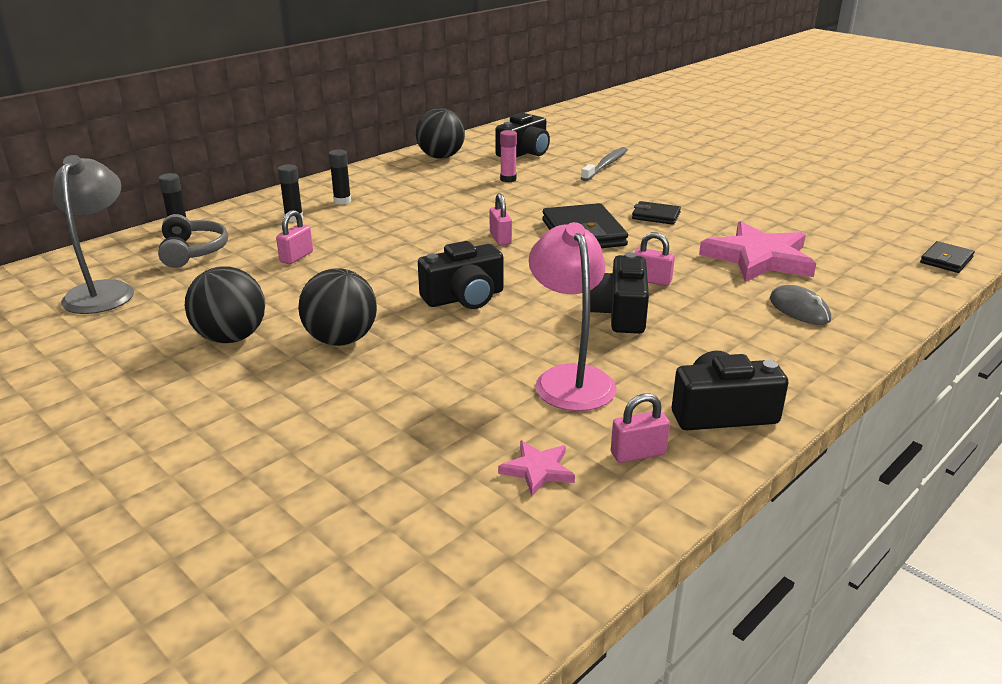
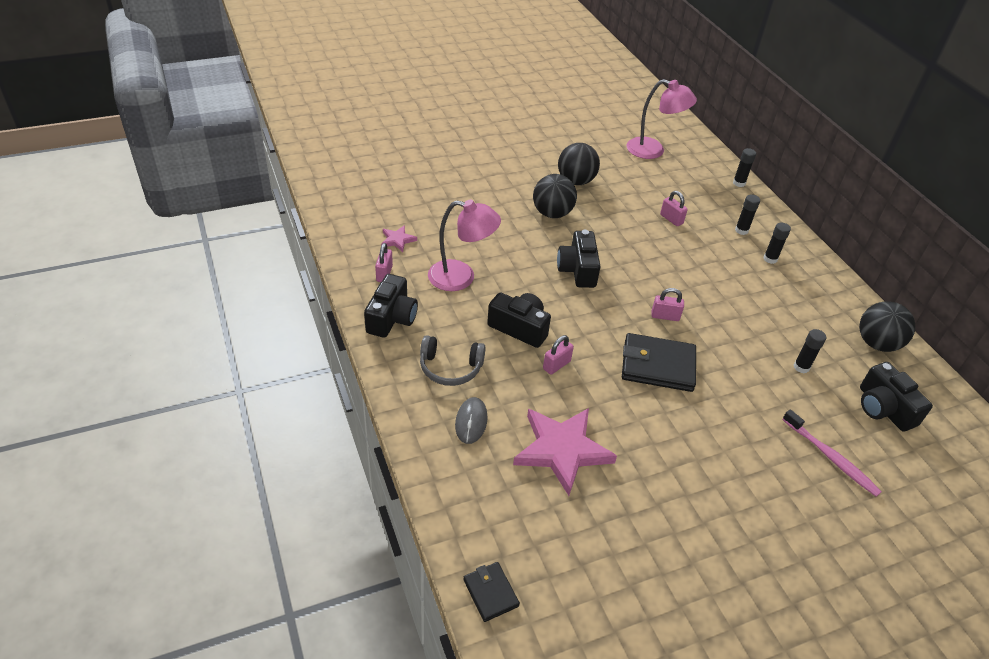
camera: 110 degrees right, 15 degrees up
(104, 291) = (653, 151): grey lamp -> pink lamp
(192, 251) = (697, 183): grey headphones -> grey headphones (450, 368)
(508, 179) = (801, 367): pink glue stick -> black glue stick
(606, 165) = (831, 458): grey toothbrush -> pink toothbrush
(656, 216) = (678, 429): black wallet -> none
(799, 309) = (471, 422): grey mouse -> grey mouse turned 75 degrees counterclockwise

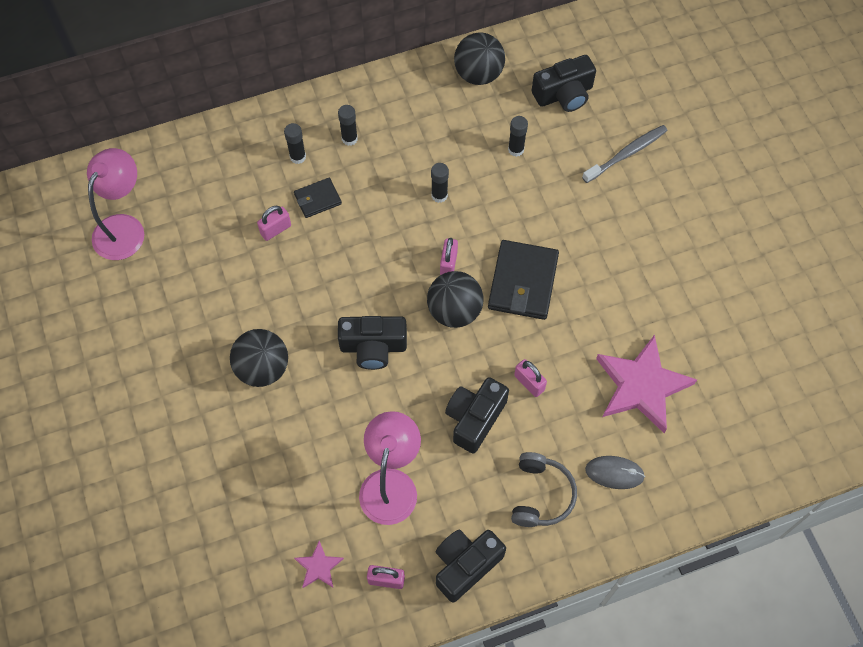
camera: 85 degrees left, 20 degrees up
(391, 318) = (465, 565): black camera -> black camera turned 60 degrees counterclockwise
(490, 593) = (801, 457): black wallet -> black wallet (317, 199)
(576, 181) = (192, 333): black ball -> black ball (454, 311)
(739, 183) = (202, 140): black glue stick -> black glue stick (439, 195)
(831, 458) = (626, 154): pink toothbrush -> grey toothbrush

